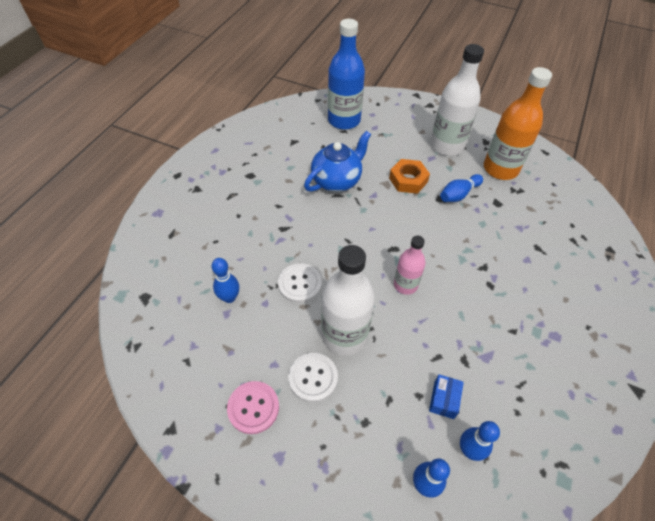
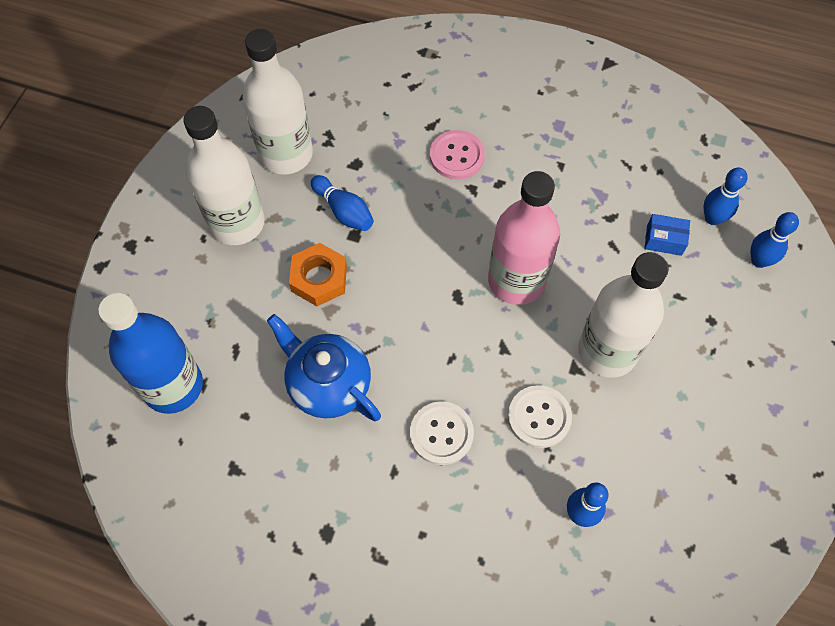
camera: 95 degrees left, 10 degrees up
(253, 407) = (728, 448): pink button -> pink button (457, 156)
(313, 378) = (673, 383): white button -> white button (441, 434)
(405, 285) = (516, 280): pink bottle -> pink bottle, size x1.75
(500, 169) = (286, 154): orange bottle -> white bottle

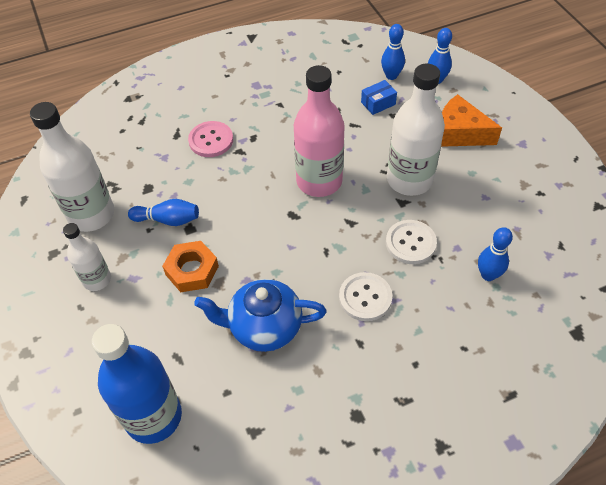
camera: 40 degrees left, 10 degrees down
(237, 223) = (97, 279): white bottle -> white bottle, size x0.57
(717, 342) = (459, 133): none -> orange cheese

